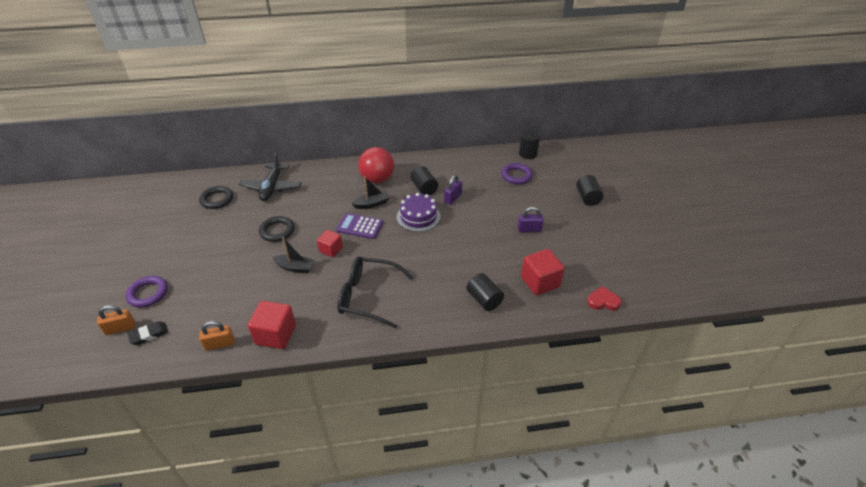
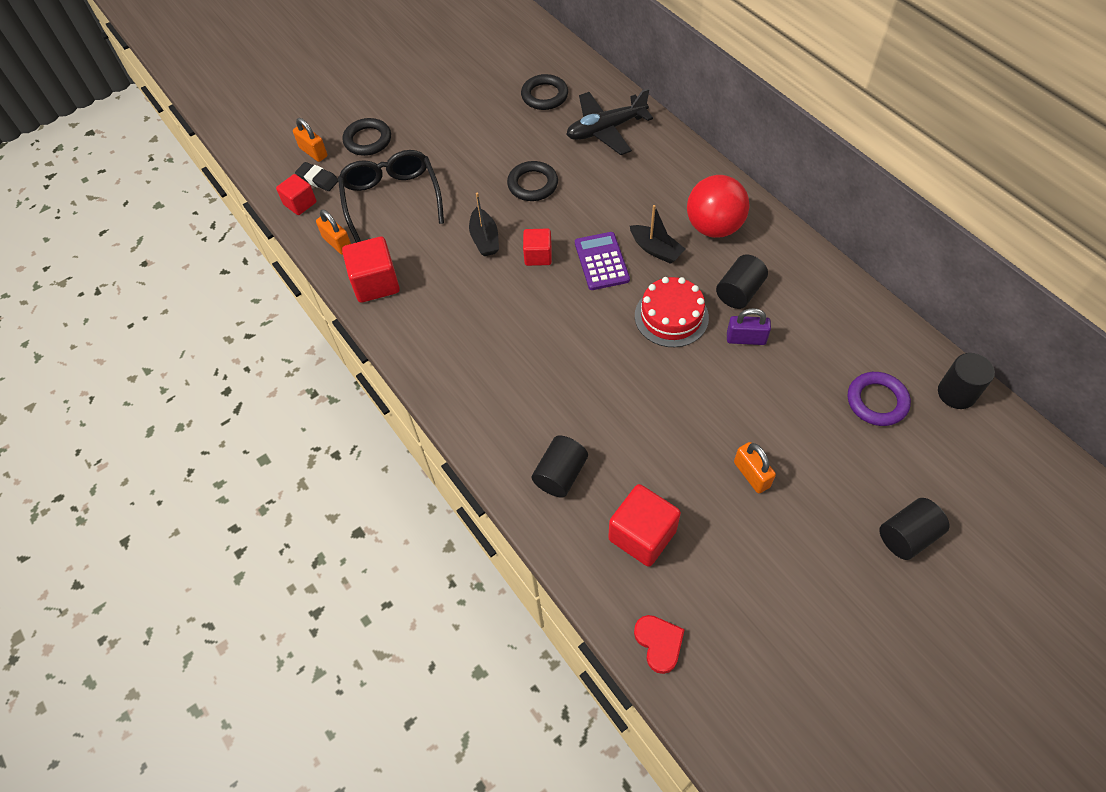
camera: 65 degrees right, 15 degrees up
(148, 293) = (368, 140): purple ring -> black ring
(159, 354) = (300, 203): none -> red cube
(368, 296) = (484, 338): black glasses -> black glasses (391, 199)
(418, 216) = (671, 316): purple cake -> red cake
(529, 229) = (751, 474): purple padlock -> orange padlock

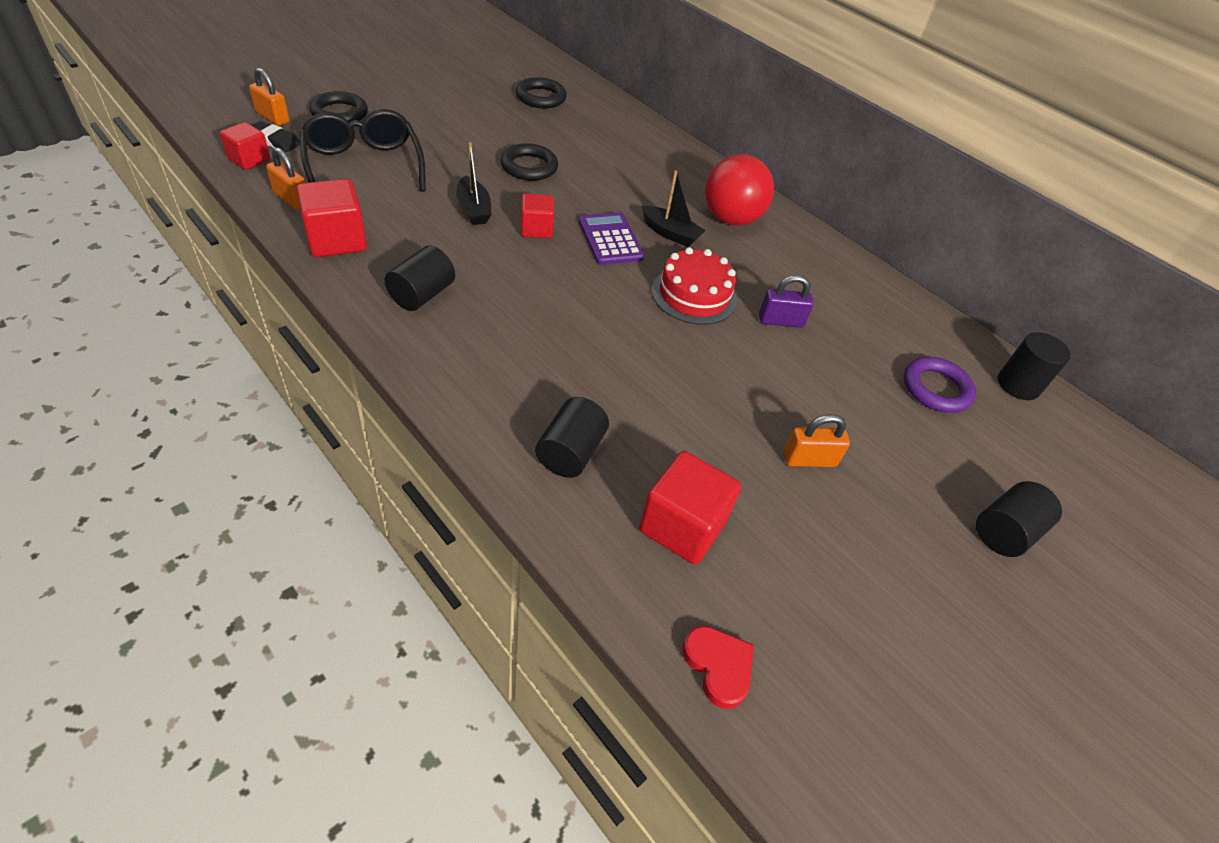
camera: 15 degrees left, 10 degrees down
(606, 129) = (607, 130): black plane -> none
(739, 292) = (766, 277): black cylinder -> black cylinder (422, 295)
(751, 474) = (809, 459): orange padlock -> orange padlock turned 60 degrees counterclockwise

